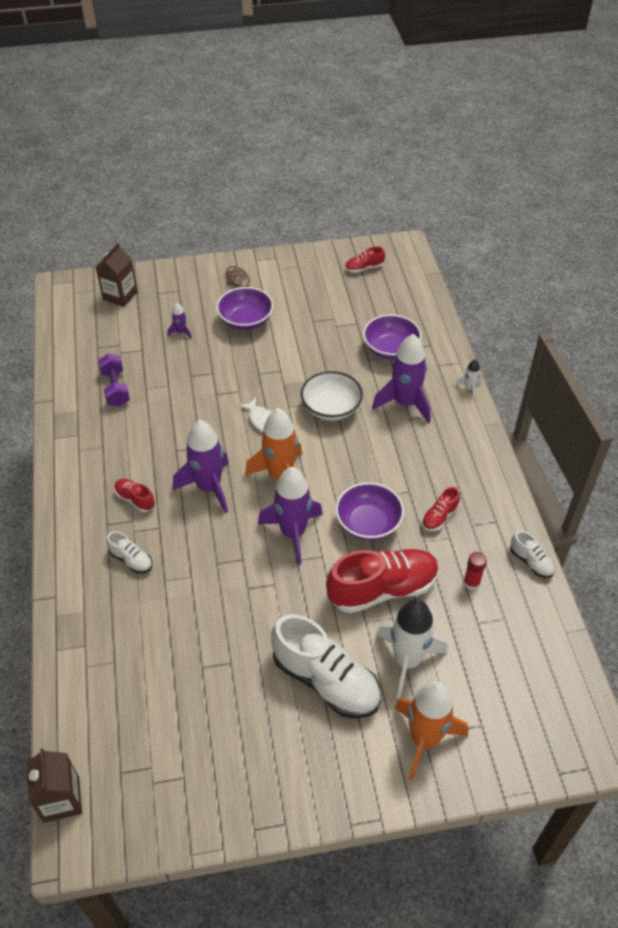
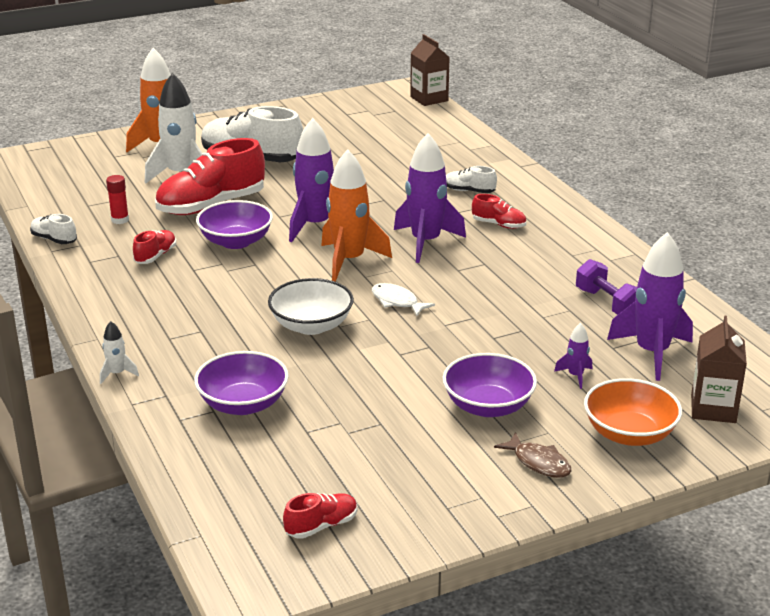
camera: 165 degrees right, 20 degrees down
(179, 289) = (629, 434): none -> orange bowl
(405, 403) = (210, 344): purple rocket -> purple rocket (652, 353)

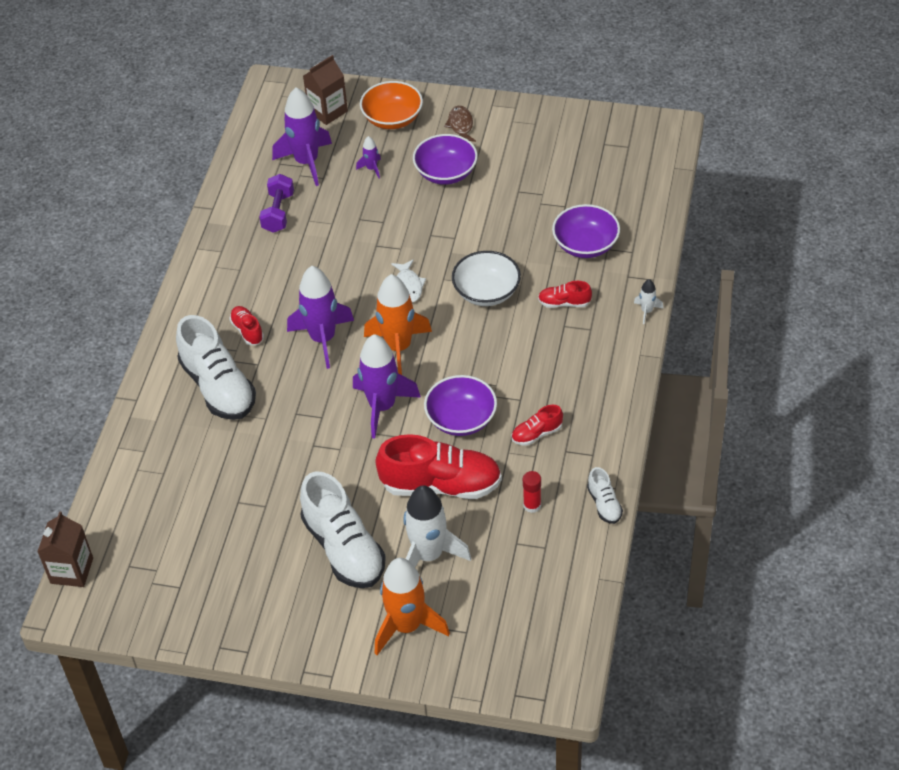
camera: 140 degrees left, 20 degrees up
(321, 526) = (608, 144): red shoe -> red shoe (564, 303)
(469, 191) = (218, 387): white shoe -> white shoe, size x2.14

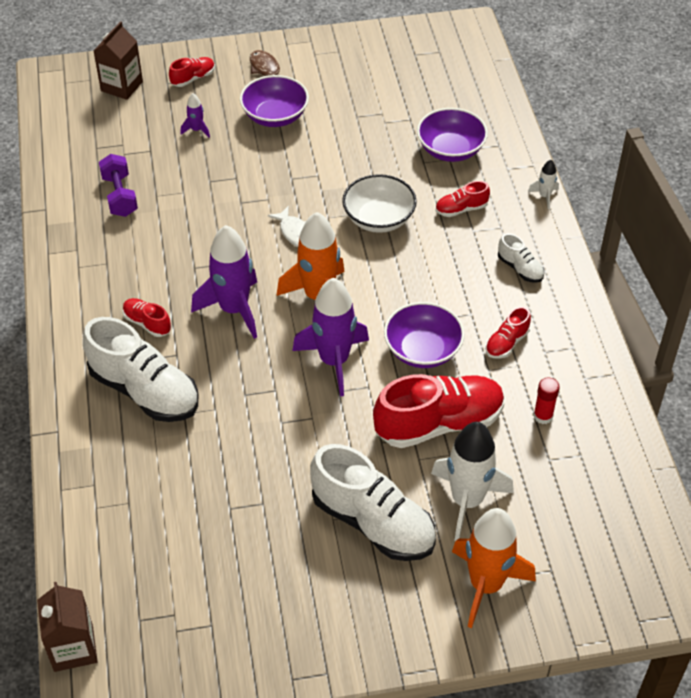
camera: 25 degrees left, 0 degrees up
(306, 162) = (125, 140): purple rocket -> none
(392, 119) = (193, 78): orange bowl -> red shoe
(604, 504) = (613, 393): white shoe -> white shoe (520, 268)

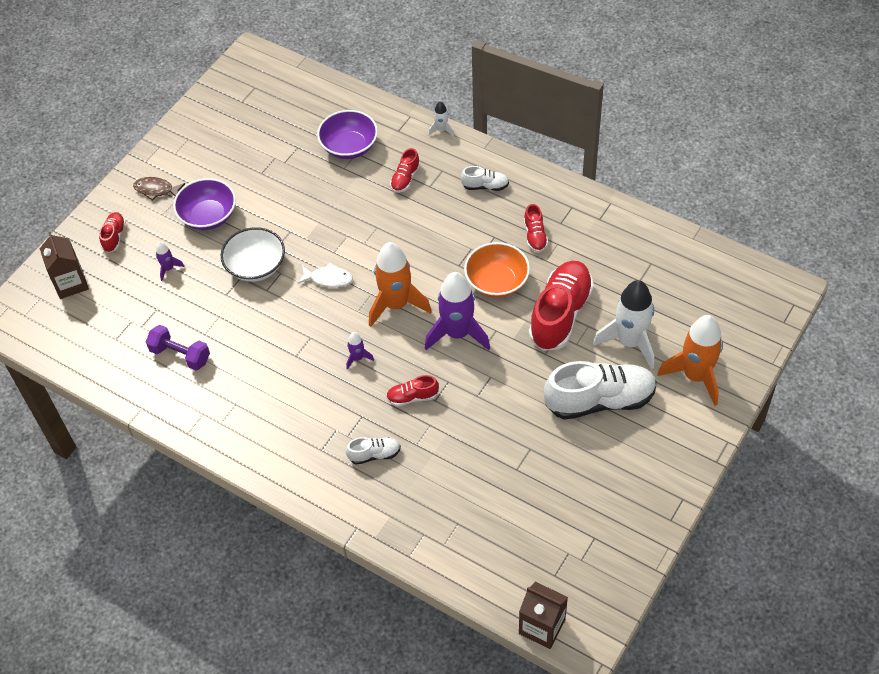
camera: 45 degrees left, 5 degrees up
(145, 391) = (374, 454): white shoe -> white shoe, size x0.47
(147, 323) = (317, 415): red shoe -> red shoe (412, 397)
(234, 309) = (357, 358): purple rocket -> purple rocket, size x0.45
(378, 219) = (365, 226): white bowl -> white bowl (256, 266)
(422, 350) = (497, 282): purple bowl -> orange bowl
(543, 416) = (606, 260): red glue stick -> none

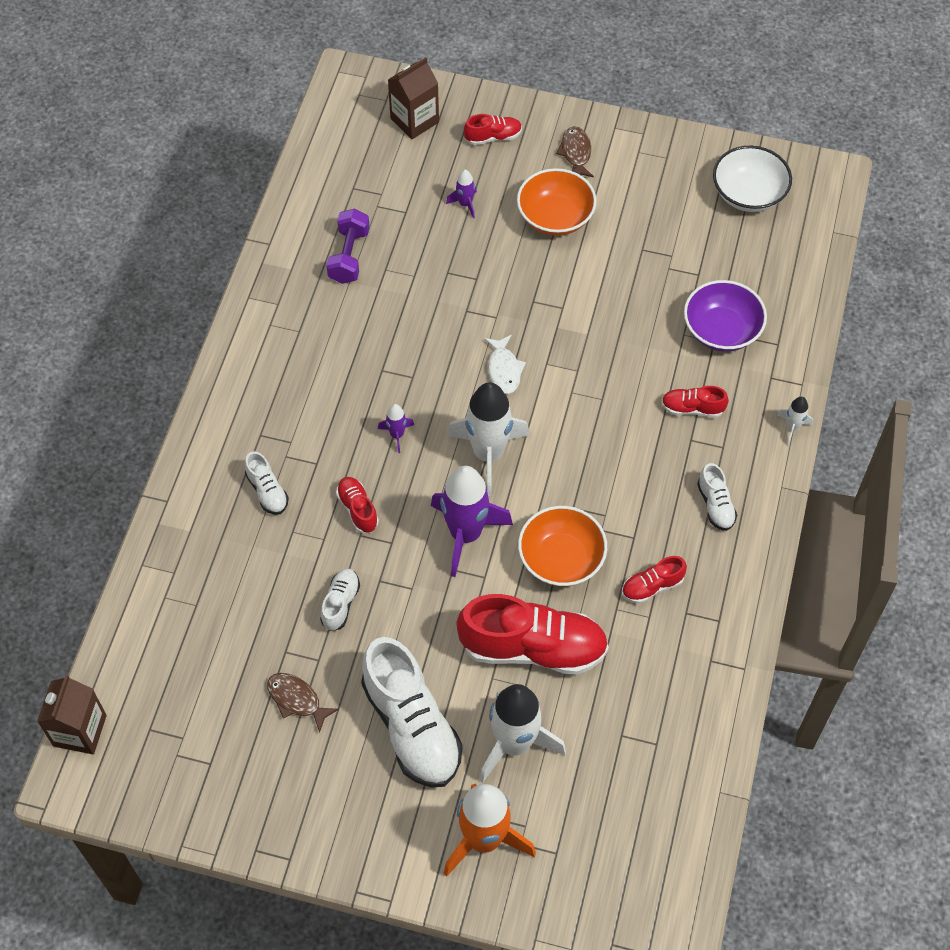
camera: 70 degrees right, 5 degrees up
(208, 216) = (555, 217): purple bowl -> orange bowl
(256, 266) = (497, 289): white bowl -> white bowl (748, 194)
(396, 305) = (488, 454): orange rocket -> white rocket
(488, 425) = (340, 603): none -> white shoe
(558, 469) = (297, 700): none -> brown fish

